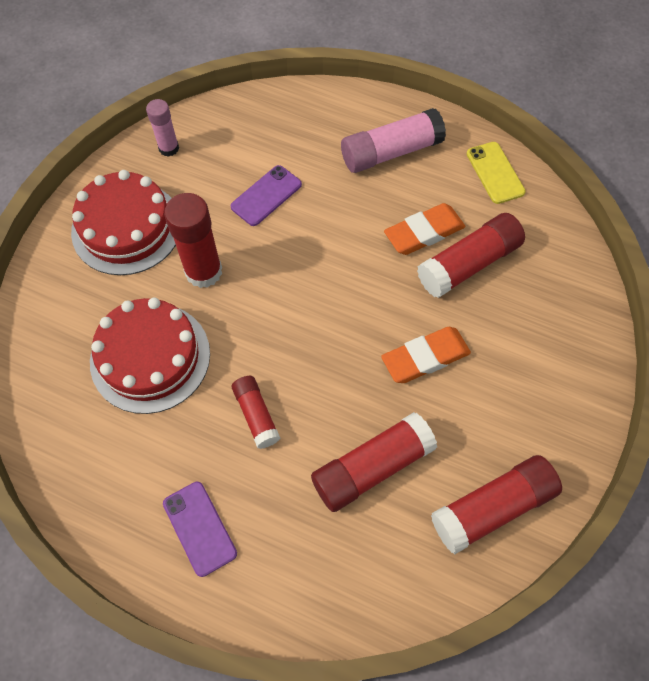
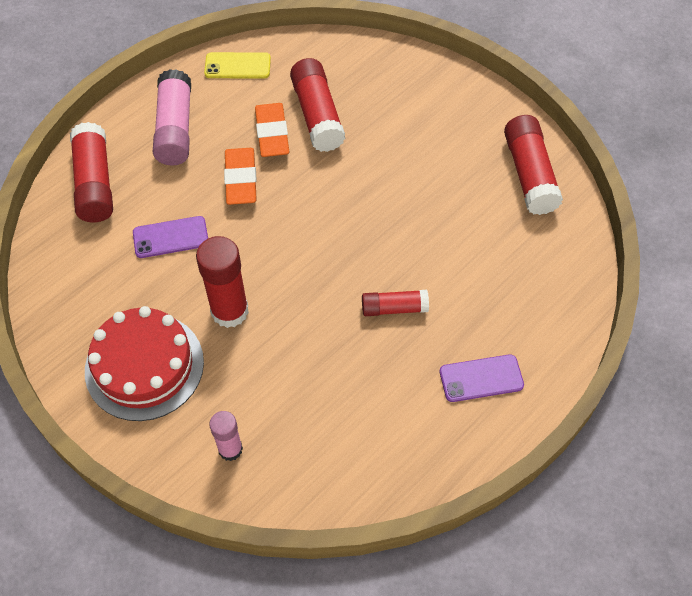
camera: 70 degrees left, 5 degrees down
(150, 357) = (302, 378): red cake -> none
(169, 148) = (65, 305): pink glue stick -> pink glue stick (230, 449)
(266, 196) = (170, 237): purple phone -> purple phone turned 75 degrees counterclockwise
(372, 467) = (471, 240): red glue stick -> red glue stick (95, 183)
(425, 358) = (390, 173): orange eraser -> orange eraser (241, 179)

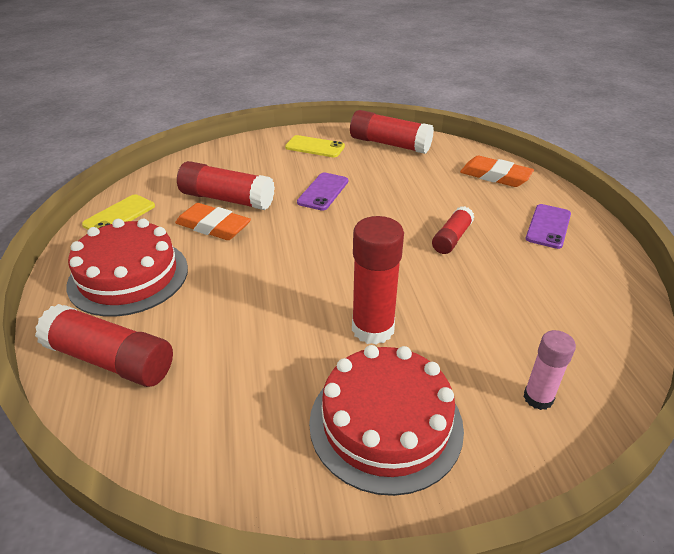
camera: 55 degrees left, 20 degrees down
(170, 237) = (246, 332): purple phone -> purple phone (323, 192)
(175, 128) = (128, 276): pink glue stick -> red cake
(241, 179) = (237, 262): orange eraser -> orange eraser (495, 176)
(464, 118) = (315, 147): none -> yellow phone

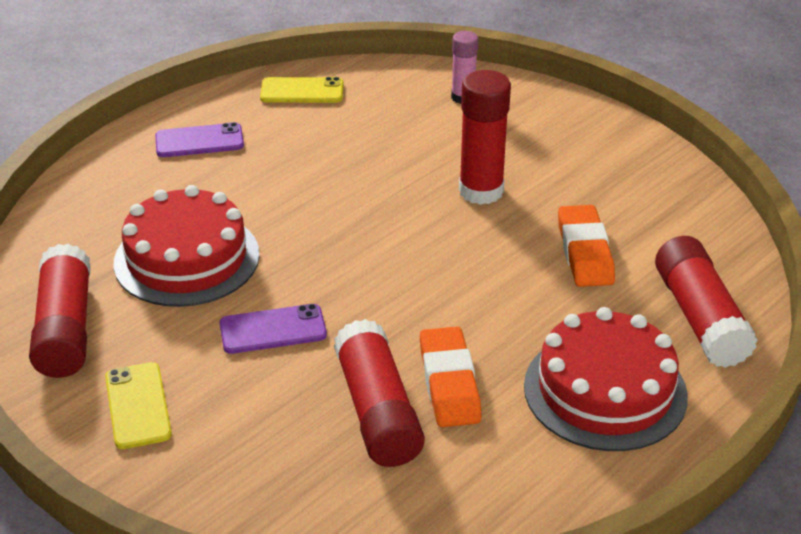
camera: 125 degrees left, 0 degrees up
(119, 215) = (523, 496): yellow phone -> yellow phone (302, 91)
(385, 423) = (567, 150): red cake -> red cake (187, 258)
(452, 238) = (285, 193): red glue stick -> none
(495, 176) = (101, 204): orange eraser -> orange eraser (584, 252)

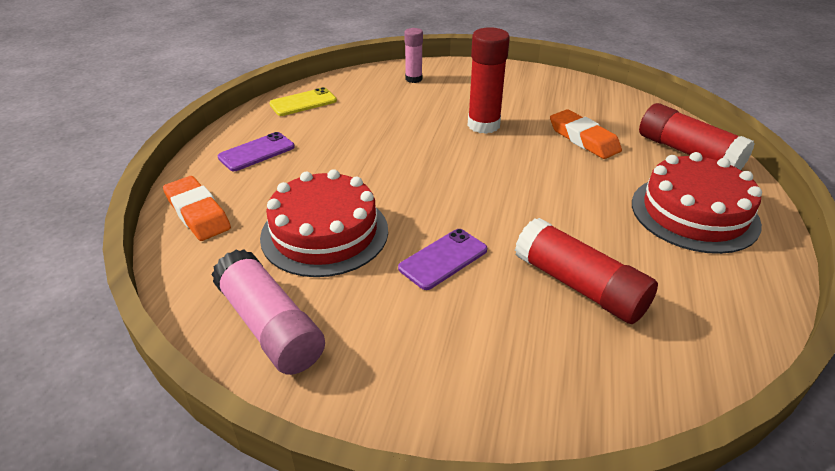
camera: 30 degrees left, 0 degrees up
(65, 328) = (270, 326): red glue stick -> pink glue stick
(138, 405) = (396, 364): yellow phone -> none
(449, 383) = (601, 246): orange eraser -> orange eraser (197, 213)

